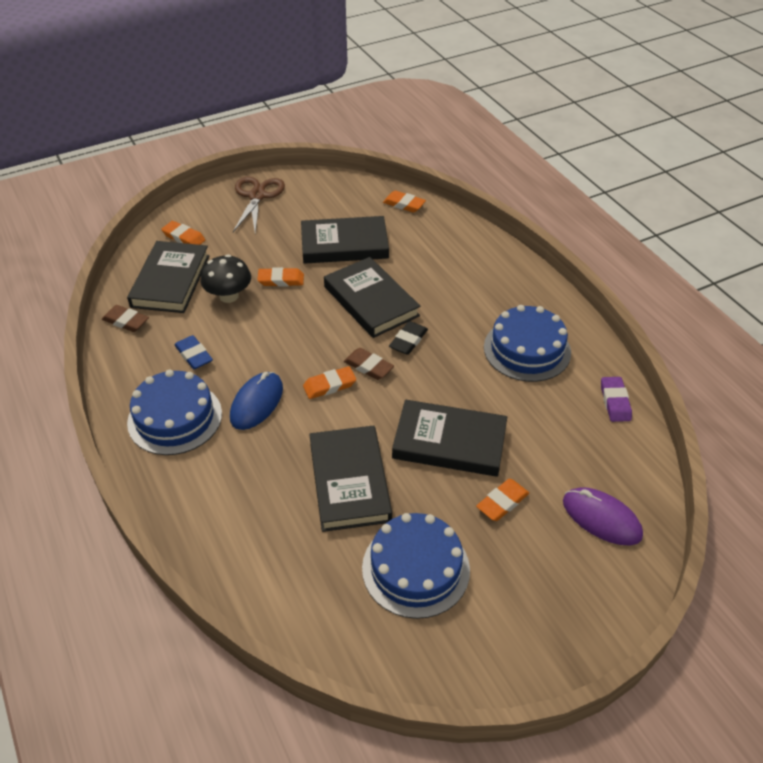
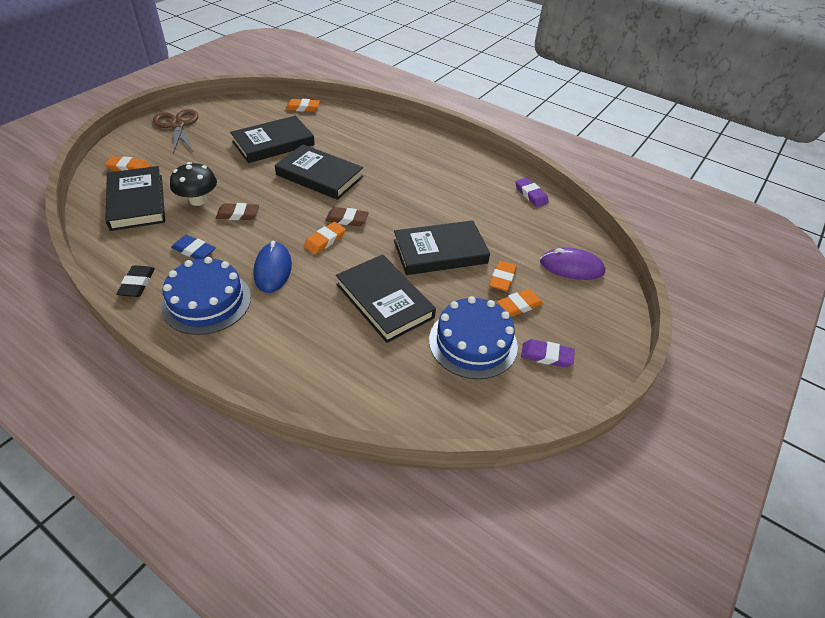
camera: 30 degrees left, 0 degrees up
(126, 321) = (112, 242): brown eraser -> brown eraser (238, 214)
(281, 280) = (236, 178): orange eraser -> orange eraser (519, 305)
(408, 340) = (365, 194): black eraser -> black eraser (137, 284)
(491, 619) = (546, 356): none -> purple eraser
(527, 349) = (453, 178): blue cake -> none

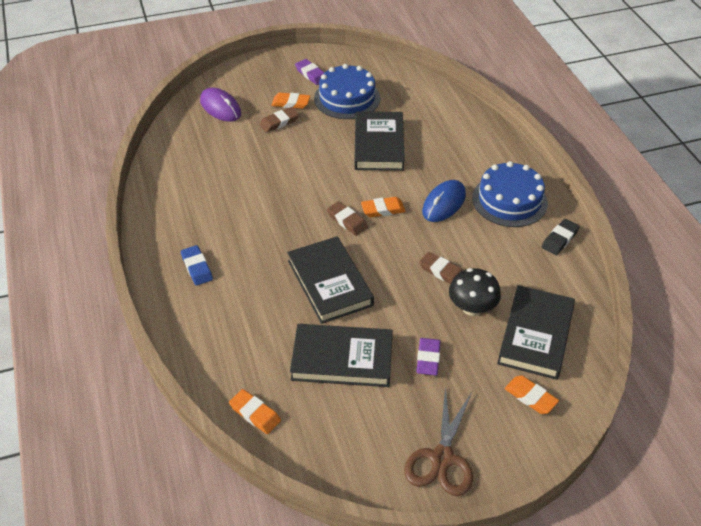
camera: 140 degrees left, 0 degrees up
(194, 250) = (500, 250): blue eraser -> blue eraser (197, 267)
(440, 252) = (300, 159): black book -> none
(502, 278) = (279, 122): orange eraser -> brown eraser
(531, 194) = (162, 170): purple eraser -> purple eraser (428, 359)

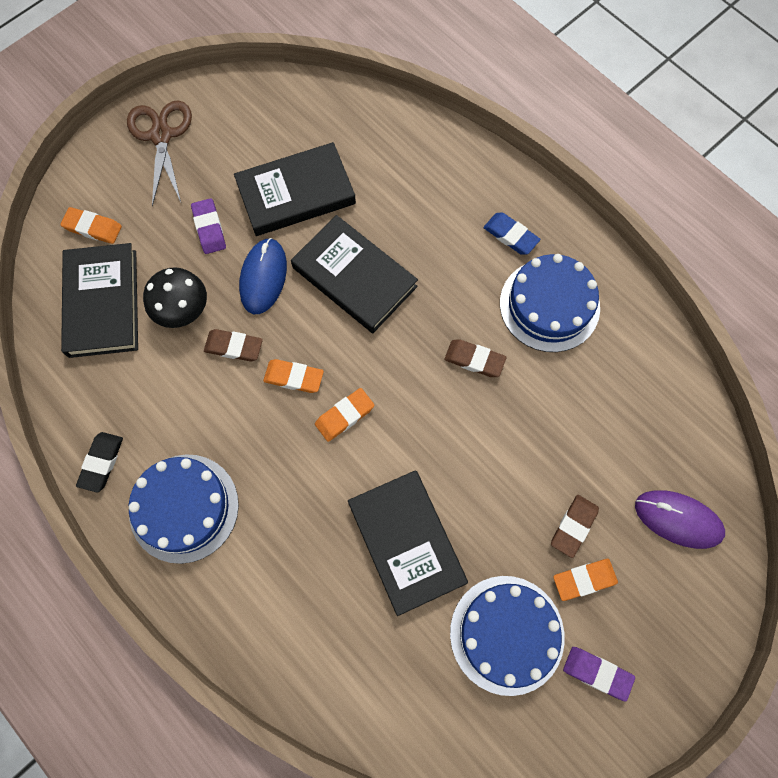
camera: 155 degrees right, 25 degrees up
(205, 219) = (549, 305): none -> blue cake
(255, 414) = (349, 109): orange eraser -> orange eraser (294, 377)
(347, 221) = (380, 377): brown eraser -> brown eraser (474, 360)
(444, 203) = (270, 462): blue mouse -> blue mouse (263, 277)

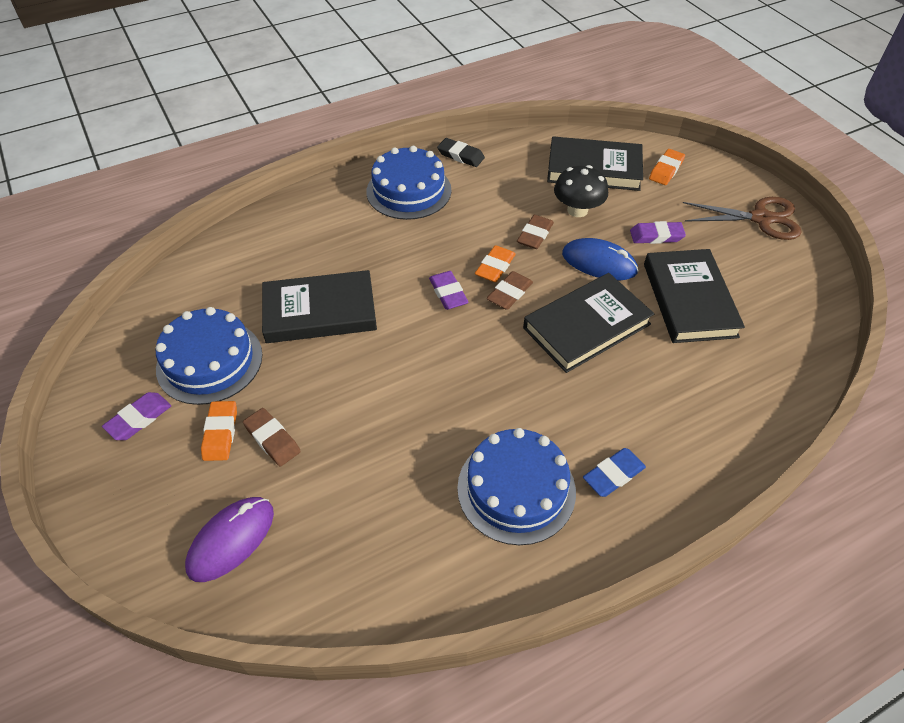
camera: 105 degrees right, 20 degrees down
(344, 416) = (448, 293): orange eraser -> purple eraser
(474, 360) = (472, 402): brown eraser -> brown eraser (509, 293)

